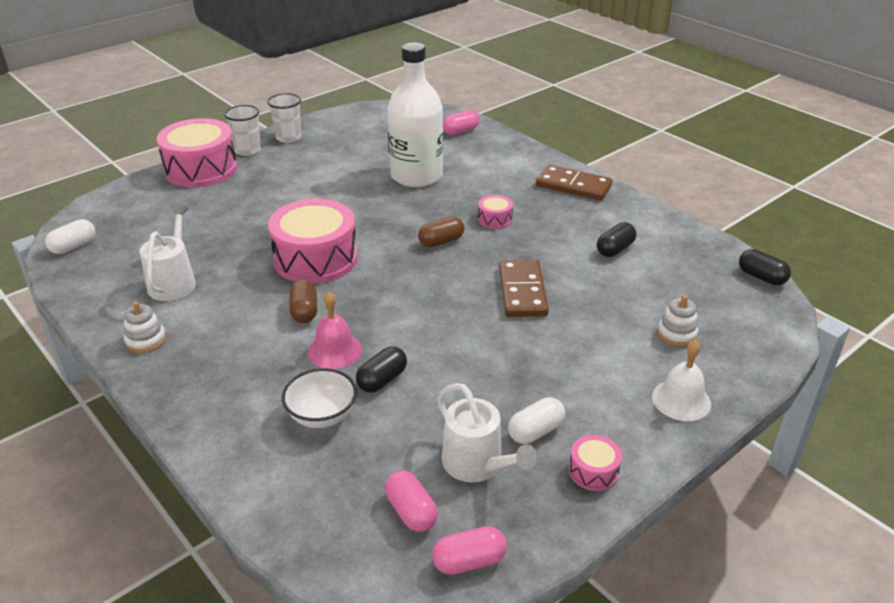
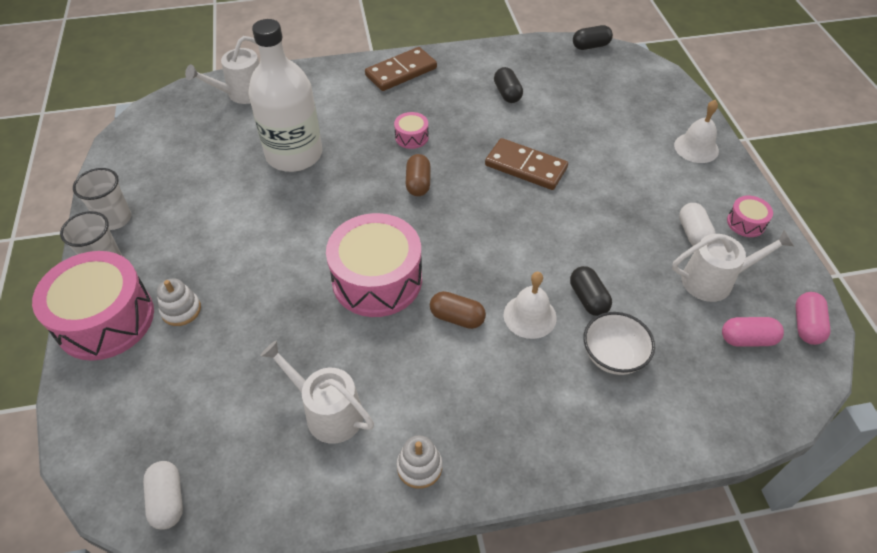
camera: 60 degrees left, 15 degrees up
(335, 350) = (530, 316): pink bell -> white bell
(461, 131) = (242, 93): pink capsule -> white watering can
(676, 334) = (627, 115): white stacking toy -> white stacking toy (181, 310)

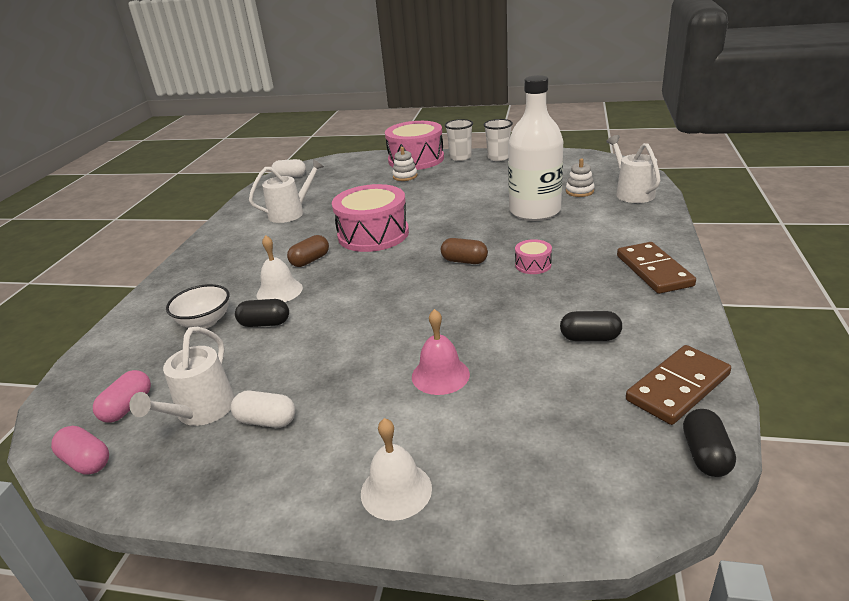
camera: 115 degrees right, 20 degrees down
(419, 467) = (226, 236): white stacking toy -> white stacking toy (579, 191)
(525, 167) = (450, 324): brown domino -> brown domino (677, 387)
(588, 156) = (440, 375): none -> pink bell
(746, 223) = (238, 479): pink drum -> none

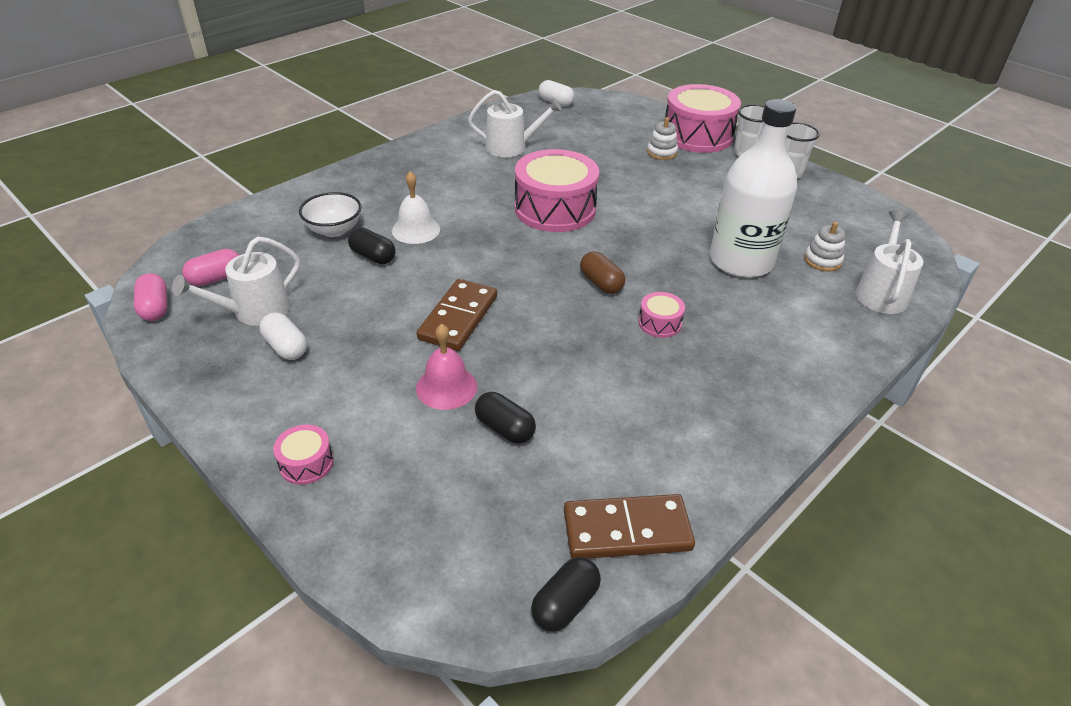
camera: 30 degrees right, 10 degrees up
(310, 260) = (472, 210): brown capsule -> none
(396, 490) = (306, 463): white bell -> pink drum
(590, 338) = (613, 431): black capsule -> black capsule (505, 428)
(654, 271) = (773, 399): brown domino -> brown domino (458, 318)

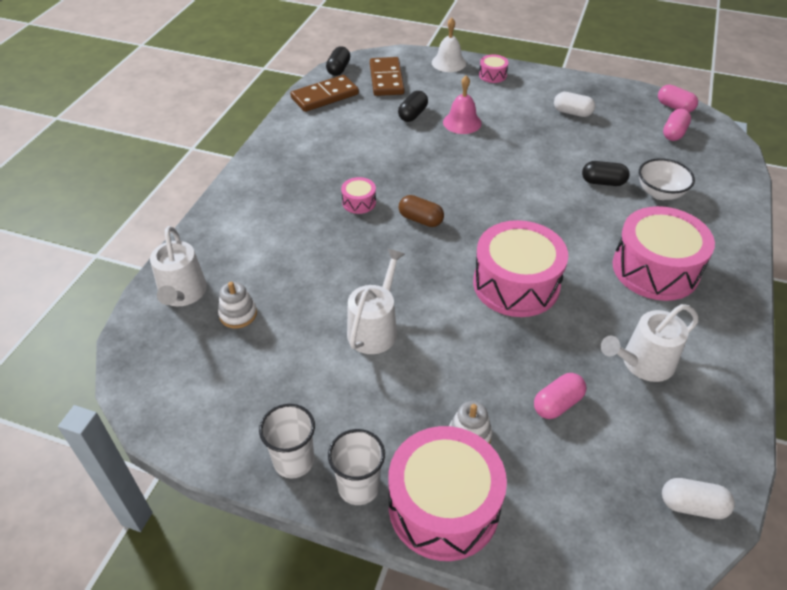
camera: 155 degrees right, 5 degrees up
(255, 311) = (618, 124): white watering can -> white watering can (375, 329)
(416, 230) = (603, 216): white bell -> white bell (448, 63)
(428, 184) = (655, 269): none -> pink drum
(458, 318) = (495, 160): brown domino -> brown domino (386, 79)
(505, 428) = (413, 114): black capsule -> black capsule turned 75 degrees counterclockwise
(591, 148) = (557, 404): none -> pink capsule
(741, 261) = (315, 285): white bottle -> none

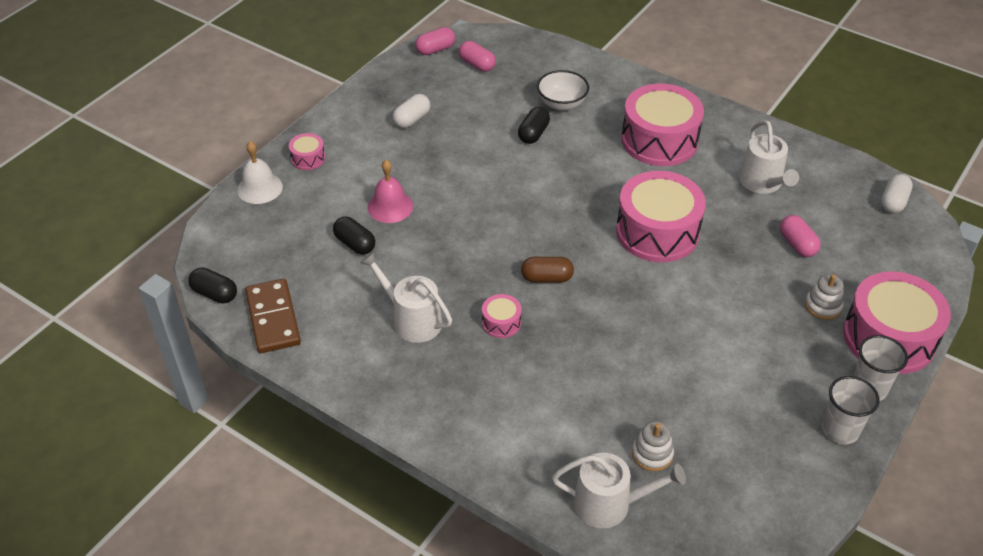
camera: 75 degrees left, 0 degrees up
(375, 329) = (694, 345): white watering can -> white watering can (412, 320)
(386, 79) = (265, 252): brown domino -> none
(420, 220) = (546, 278): brown capsule -> brown capsule turned 45 degrees clockwise

